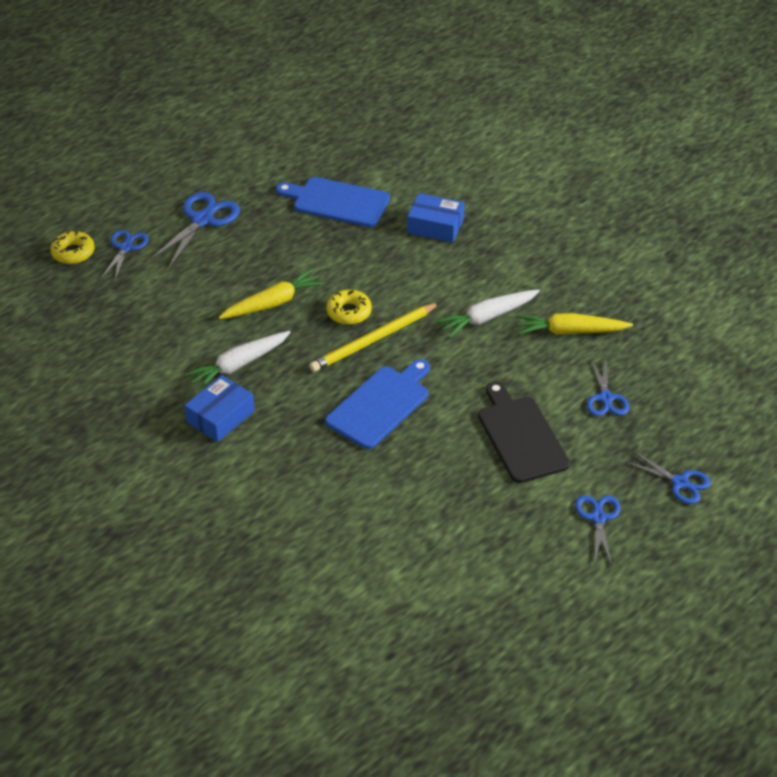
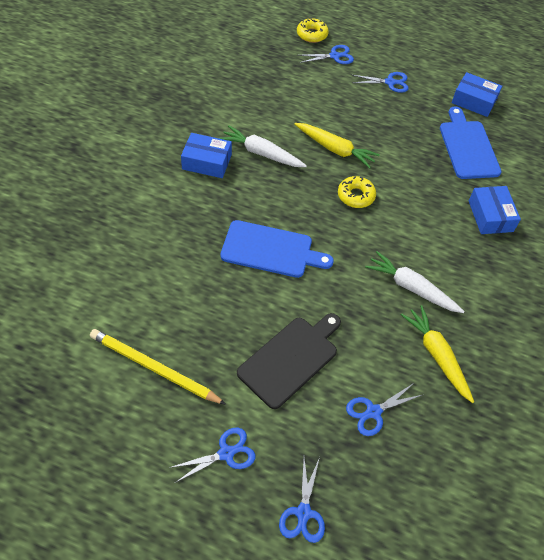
camera: 60 degrees right, 10 degrees up
(202, 220) = (390, 82): blue scissors -> blue scissors, size x0.64
(276, 169) = (474, 101): none -> blue box
(373, 340) = (336, 221): yellow pencil -> yellow pencil (154, 368)

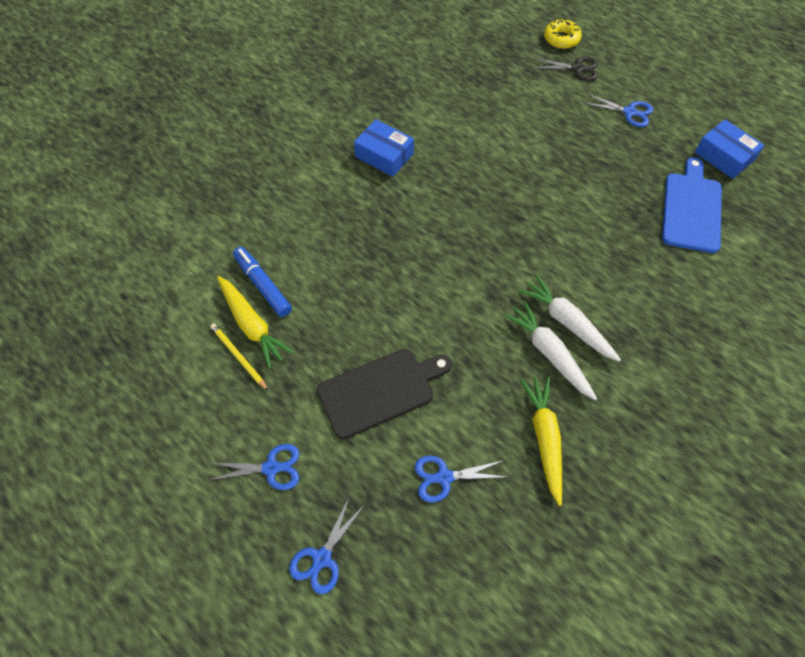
camera: 25 degrees right, 5 degrees up
(148, 300) = (263, 285): none -> blue marker
(154, 368) = (238, 357): yellow pencil -> yellow pencil, size x0.58
(261, 153) = (446, 159): white carrot -> white carrot (567, 322)
(271, 250) = (410, 267): blue cutting board -> none
(334, 56) = (577, 68): blue scissors -> black scissors
(335, 149) = (531, 174): yellow carrot -> yellow carrot (252, 325)
(356, 196) = (531, 232): yellow donut -> none
(490, 216) = (683, 297): blue box -> none

